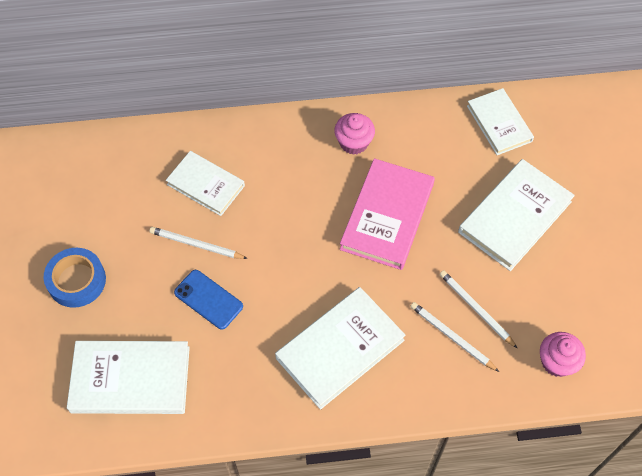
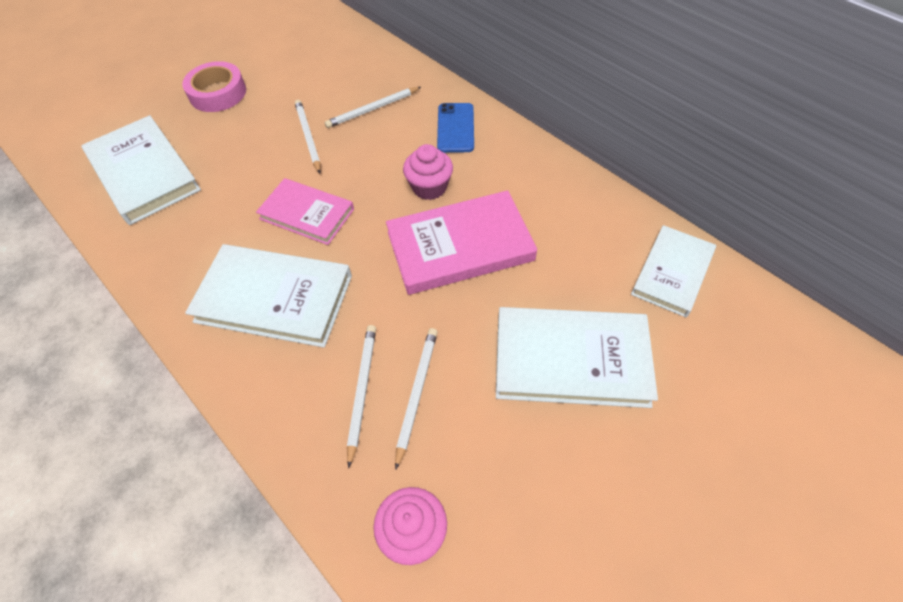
camera: 55 degrees right, 5 degrees down
(77, 281) = (218, 93): blue tape -> pink tape
(205, 185) = (373, 109): white book -> white pencil
(208, 299) = (259, 175): blue phone -> blue phone (455, 128)
(278, 289) = (307, 214): none -> pink book
(354, 142) = (517, 174): pink cupcake -> pink cupcake (429, 187)

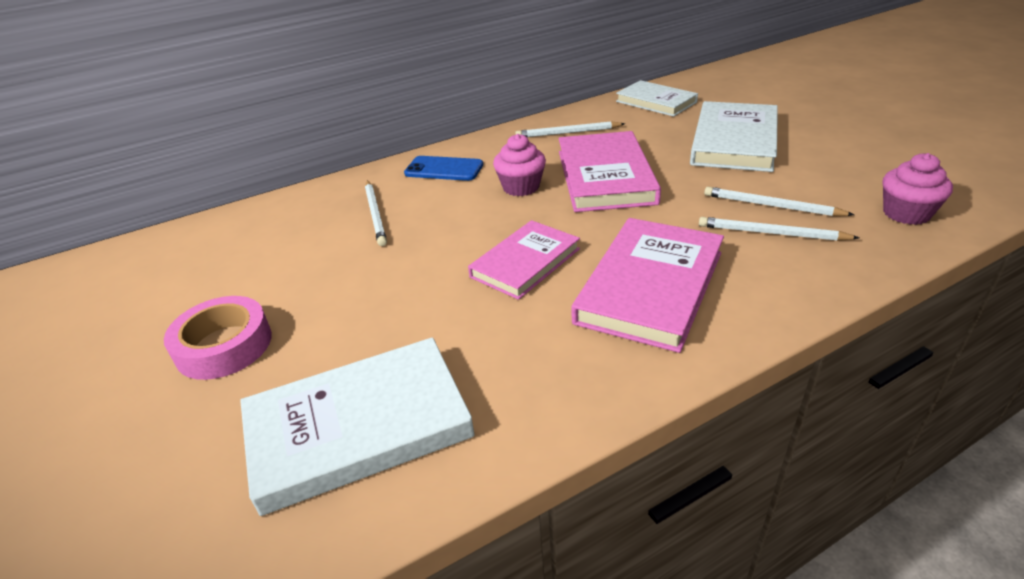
camera: 75 degrees left, 20 degrees down
(274, 299) = (650, 287): white book -> pink book
(308, 137) = (390, 261): white pencil -> white pencil (568, 133)

